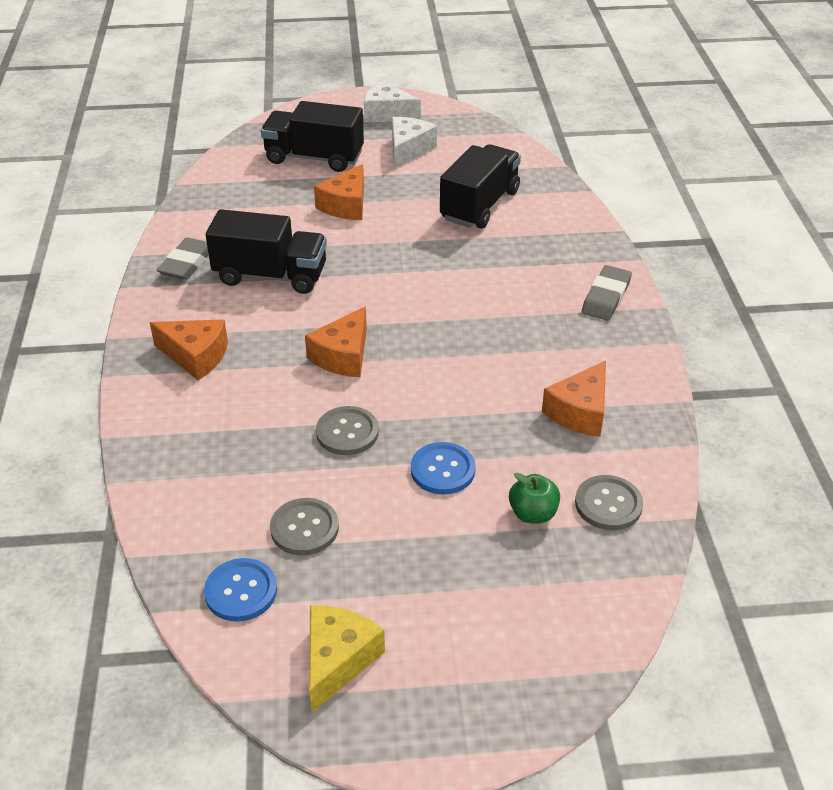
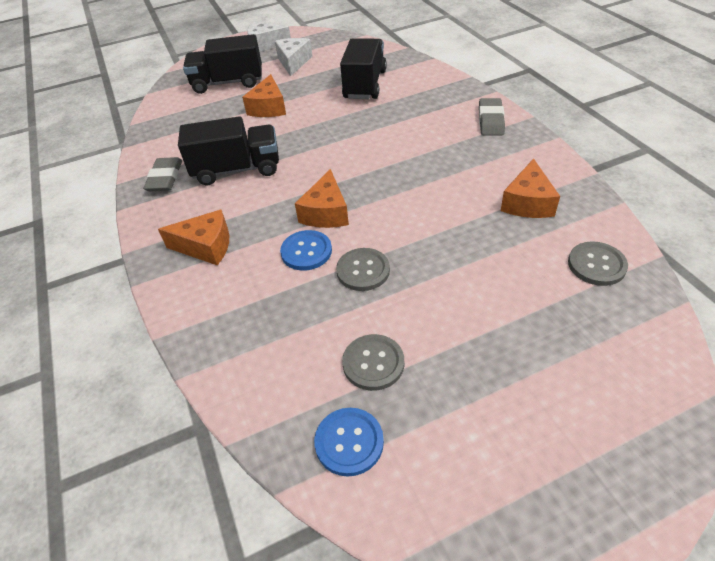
camera: 15 degrees left, 5 degrees up
(338, 660) = (472, 479): yellow cheese -> none
(442, 470) = (456, 277): blue button -> blue button (306, 251)
(533, 513) = (547, 290): green apple -> none

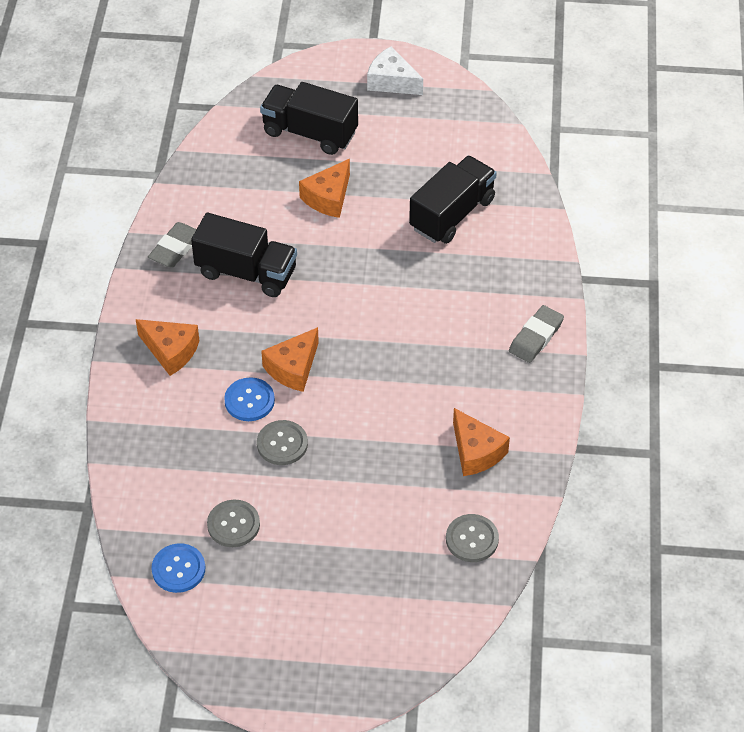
camera: 25 degrees right, 5 degrees up
(293, 62) = (402, 133): white cheese -> none
(528, 202) = (476, 452): orange cheese -> orange cheese turned 75 degrees counterclockwise

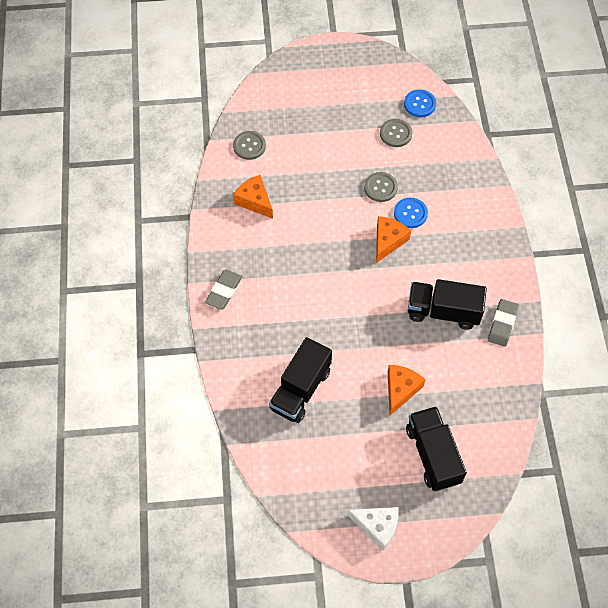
camera: 170 degrees right, 10 degrees up
(171, 351) = (475, 241): orange cheese -> none
(310, 133) = (433, 455): black truck -> black truck turned 120 degrees counterclockwise

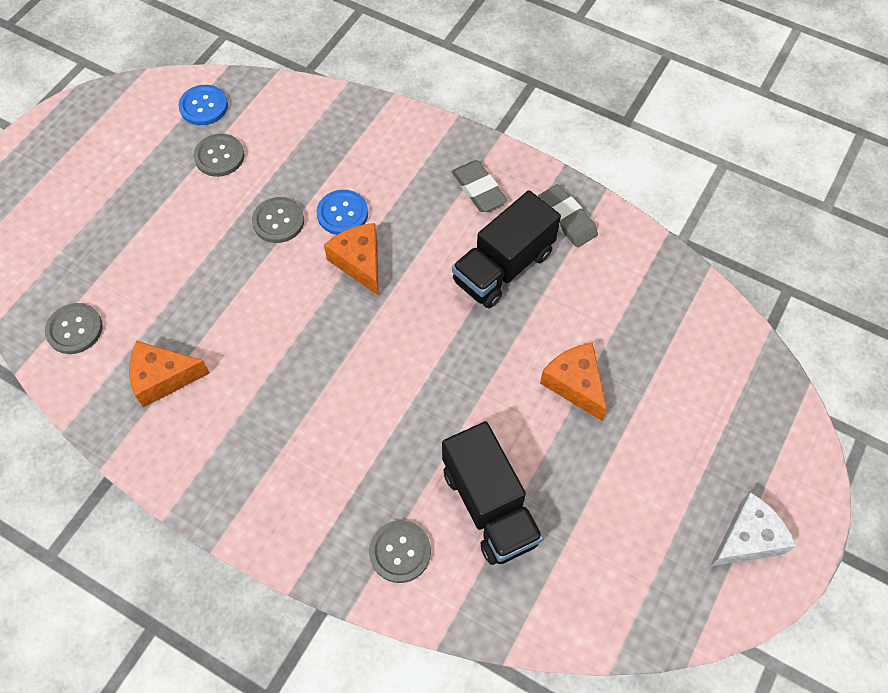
camera: 55 degrees left, 0 degrees up
(224, 291) = (265, 509): grey eraser -> grey eraser (478, 189)
(247, 364) = (400, 552): none -> grey button
(433, 455) = (688, 406): black truck -> none

